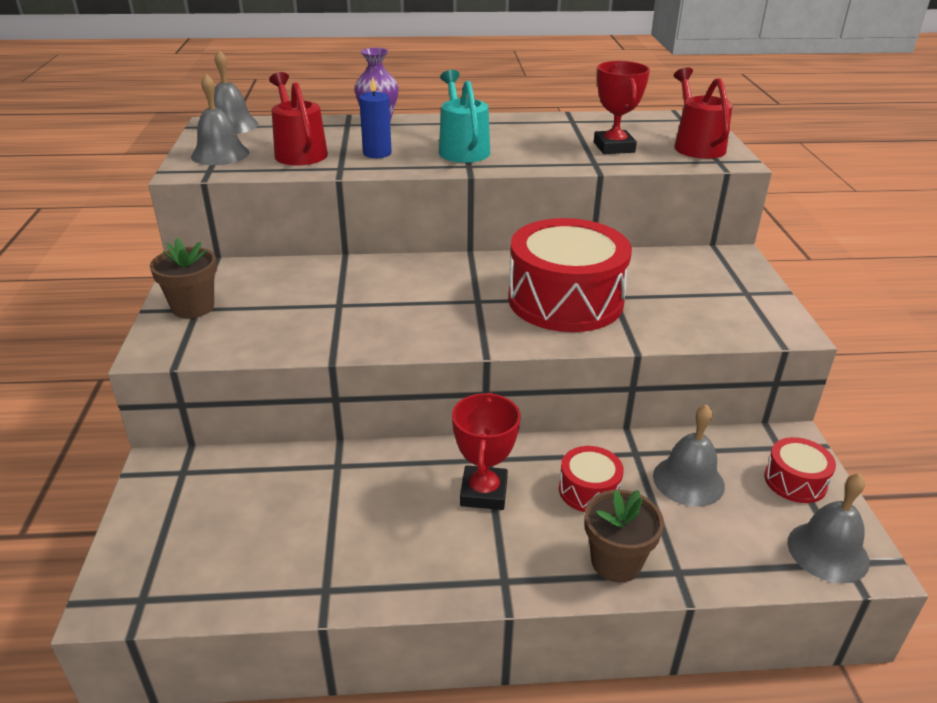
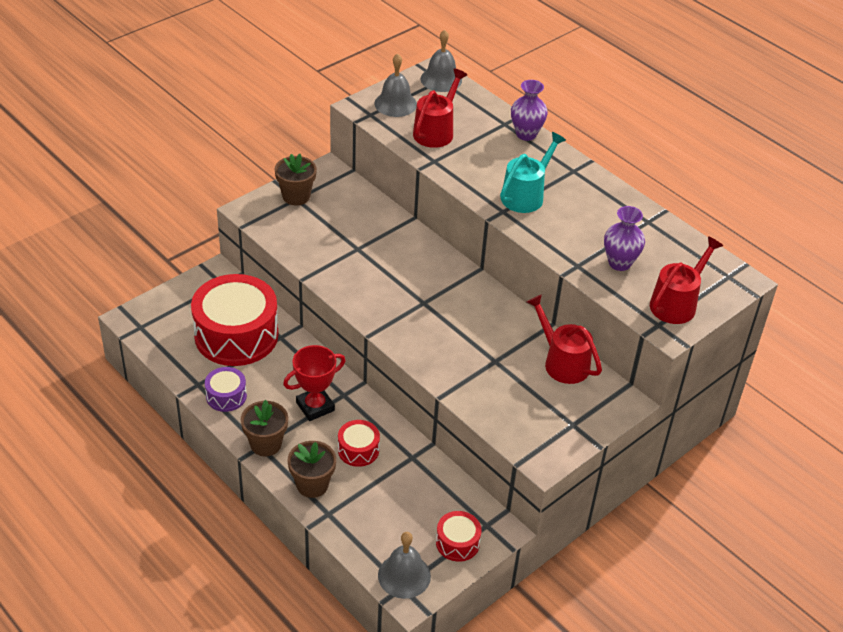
camera: 50 degrees right, 10 degrees up
(377, 153) = (474, 163): blue candle -> none
(380, 570) = (226, 396): none -> purple drum
(505, 573) = (266, 444): none -> brown flower pot
(565, 300) = (466, 340): red drum -> red drum (236, 335)
(614, 147) = (619, 263): red trophy -> purple vase
(651, 264) = (562, 362): none -> red watering can
(688, 480) = (409, 491): grey bell -> none

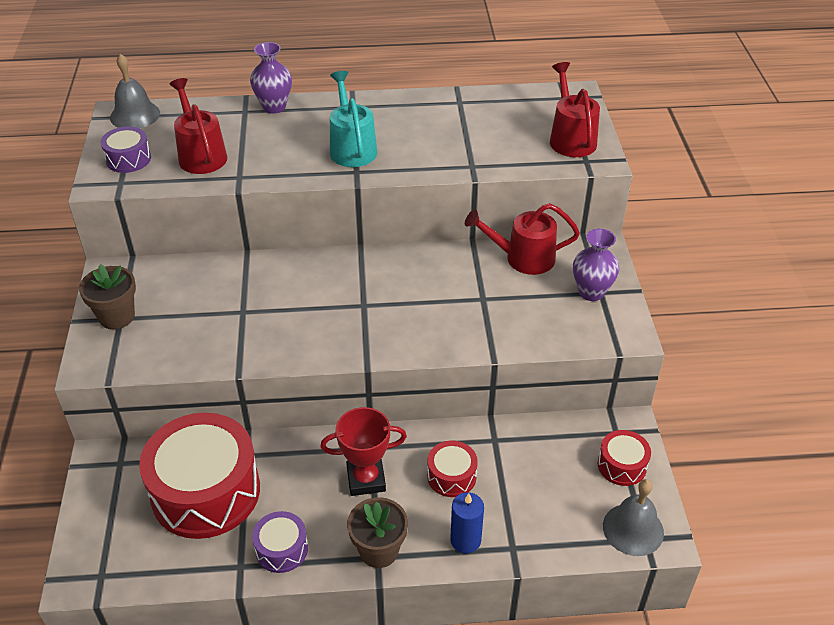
camera: 50 degrees left, 0 degrees up
(312, 485) = (465, 540): brown flower pot -> blue candle
(315, 406) = (366, 479): red trophy -> red trophy turned 75 degrees clockwise
(395, 104) = (128, 159): grey bell -> purple drum
(619, 263) = (493, 142): purple vase -> purple vase (591, 292)

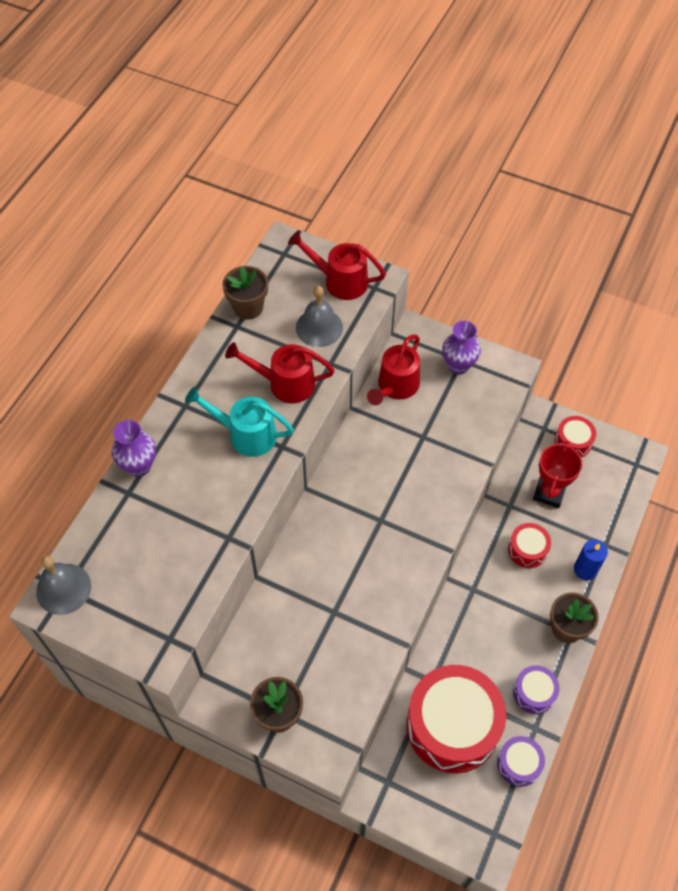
camera: 60 degrees left, 15 degrees up
(128, 159) = (136, 619): purple drum -> purple drum (518, 764)
(200, 154) = (172, 555): red watering can -> red watering can (284, 383)
(366, 479) = (500, 607): red trophy -> red trophy (549, 493)
(485, 100) = (248, 307): none -> brown flower pot
(633, 529) = (625, 466): grey bell -> grey bell (319, 327)

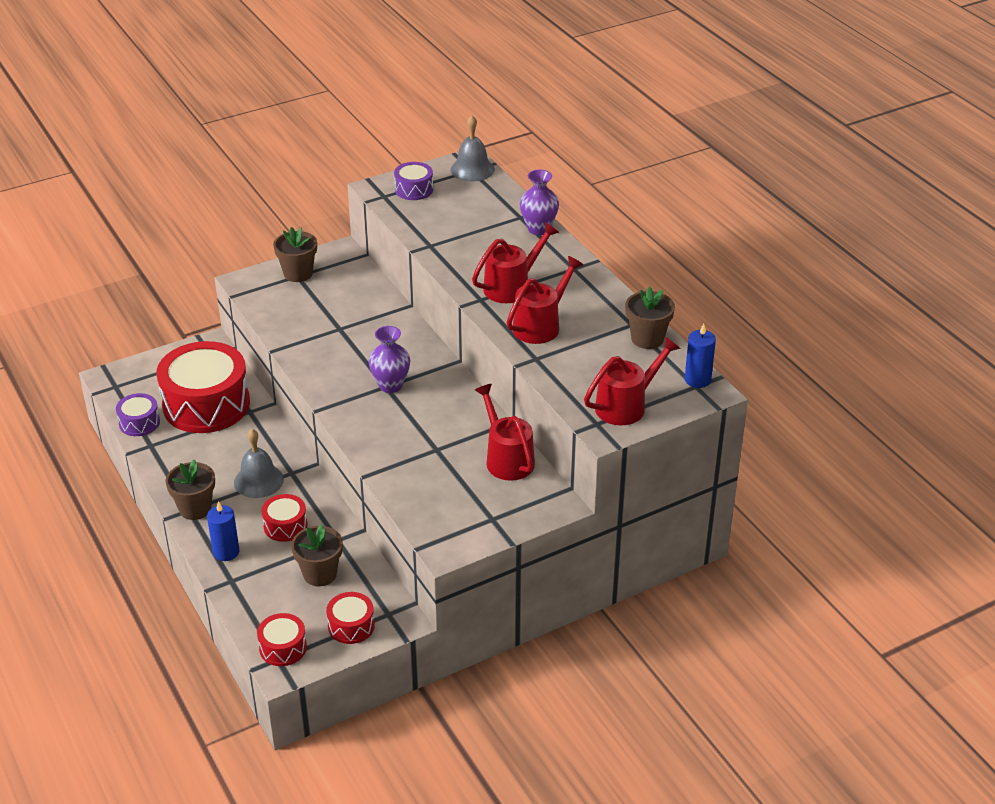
camera: 125 degrees right, 20 degrees down
(245, 434) = (512, 286): turquoise watering can -> red watering can
(275, 255) = (697, 380): none -> blue candle
(319, 327) = (582, 369): grey bell -> grey bell (258, 481)
(458, 365) = (488, 513): purple vase -> purple vase (390, 385)
(534, 693) = (174, 459): purple drum -> purple drum (414, 189)
(549, 493) = (320, 574): red trophy -> brown flower pot
(625, 468) = (283, 648): none -> red drum

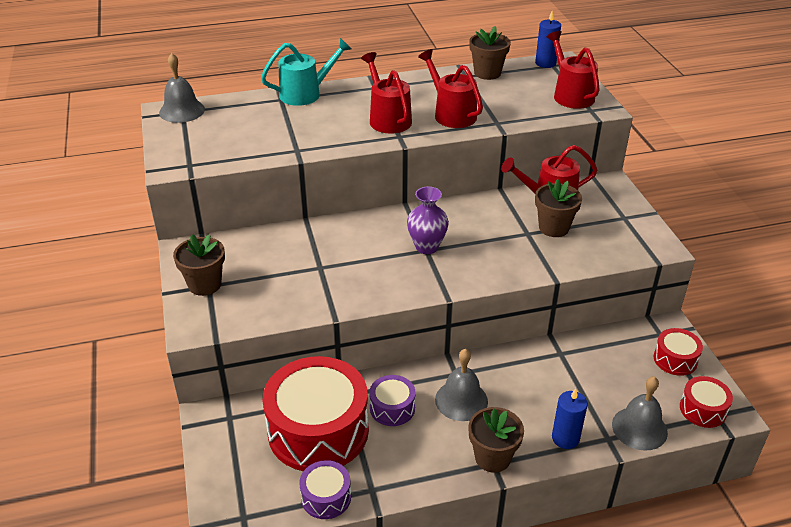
camera: 75 degrees left, 0 degrees up
(248, 601) = (639, 428): none -> grey bell
(285, 526) = (534, 388): red drum -> none
(320, 574) = (606, 371): brown flower pot -> brown flower pot (553, 228)
(414, 189) = (191, 146): purple drum -> purple drum (392, 408)
(538, 229) = (306, 93): purple vase -> turquoise watering can

